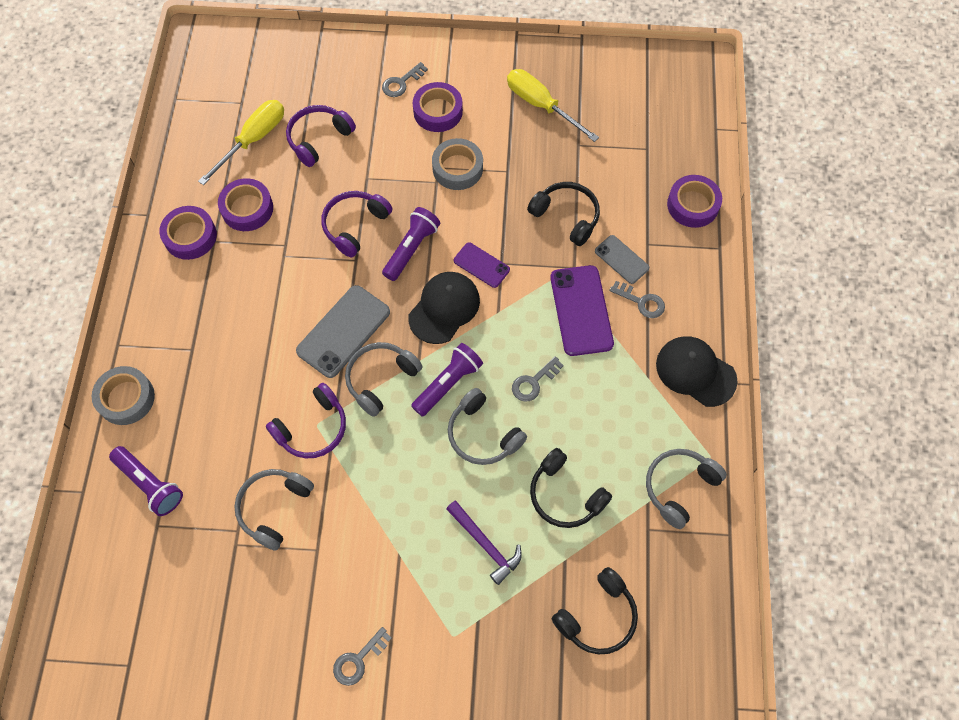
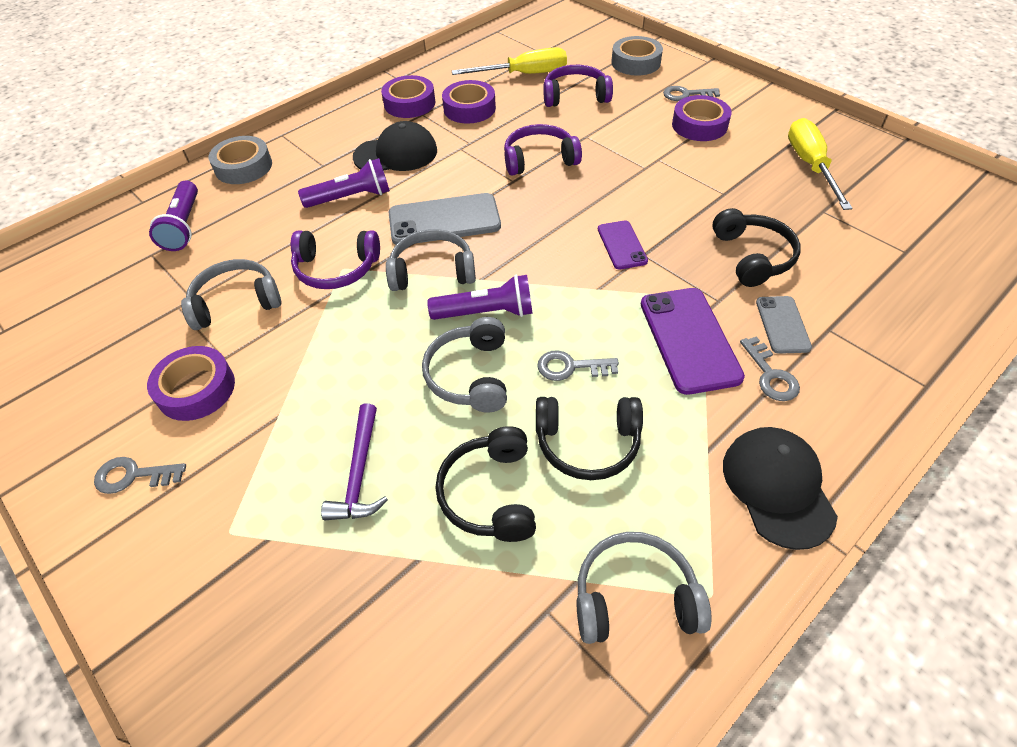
camera: 45 degrees right, 15 degrees down
(411, 249) = (569, 199): purple flashlight -> purple flashlight (351, 197)
(444, 308) = (549, 255): black cap -> black cap (396, 154)
(457, 168) = (676, 168): grey tape -> grey tape (635, 62)
(581, 310) = (689, 340): purple phone -> purple phone turned 45 degrees counterclockwise
(597, 617) = (384, 657): black headphones -> black headphones (587, 444)
(692, 205) = (923, 327): purple tape -> purple tape (196, 389)

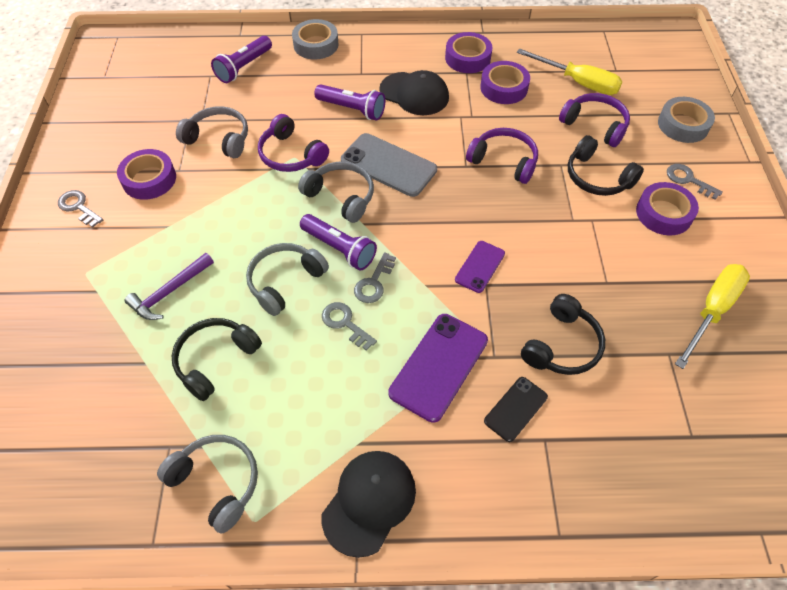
camera: 40 degrees right, 5 degrees up
(587, 444) = (297, 377): black headphones -> black headphones (597, 177)
(770, 375) = (460, 433): grey key -> grey key (374, 282)
(782, 324) = (515, 409): grey phone -> black phone

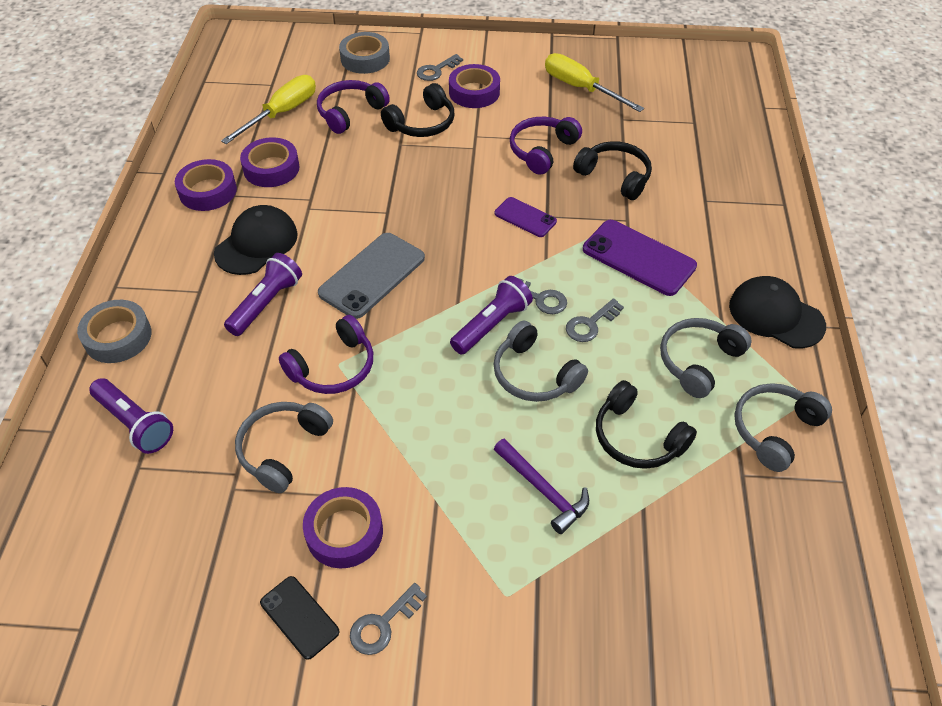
camera: 85 degrees left, 5 degrees down
(341, 196) = (414, 320): grey headphones -> grey headphones (698, 361)
(504, 161) = (386, 183): purple headphones -> purple headphones (542, 150)
(515, 409) = (678, 213): black phone -> black phone (299, 617)

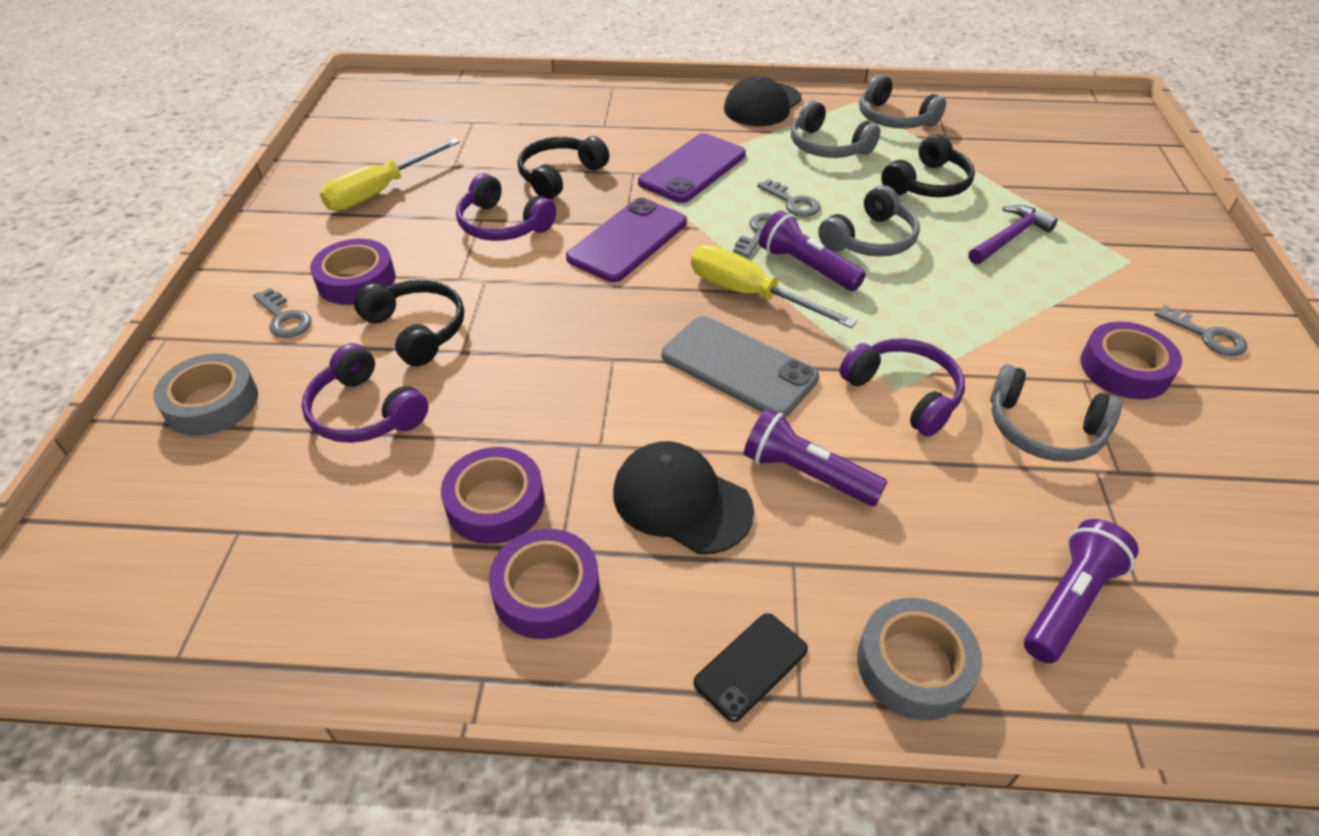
camera: 90 degrees left, 5 degrees down
(282, 113) = (338, 505): yellow screwdriver -> yellow screwdriver (749, 294)
(299, 617) = (1238, 396): black phone -> black phone (751, 666)
(525, 217) = (627, 240): purple phone -> purple phone, size x1.73

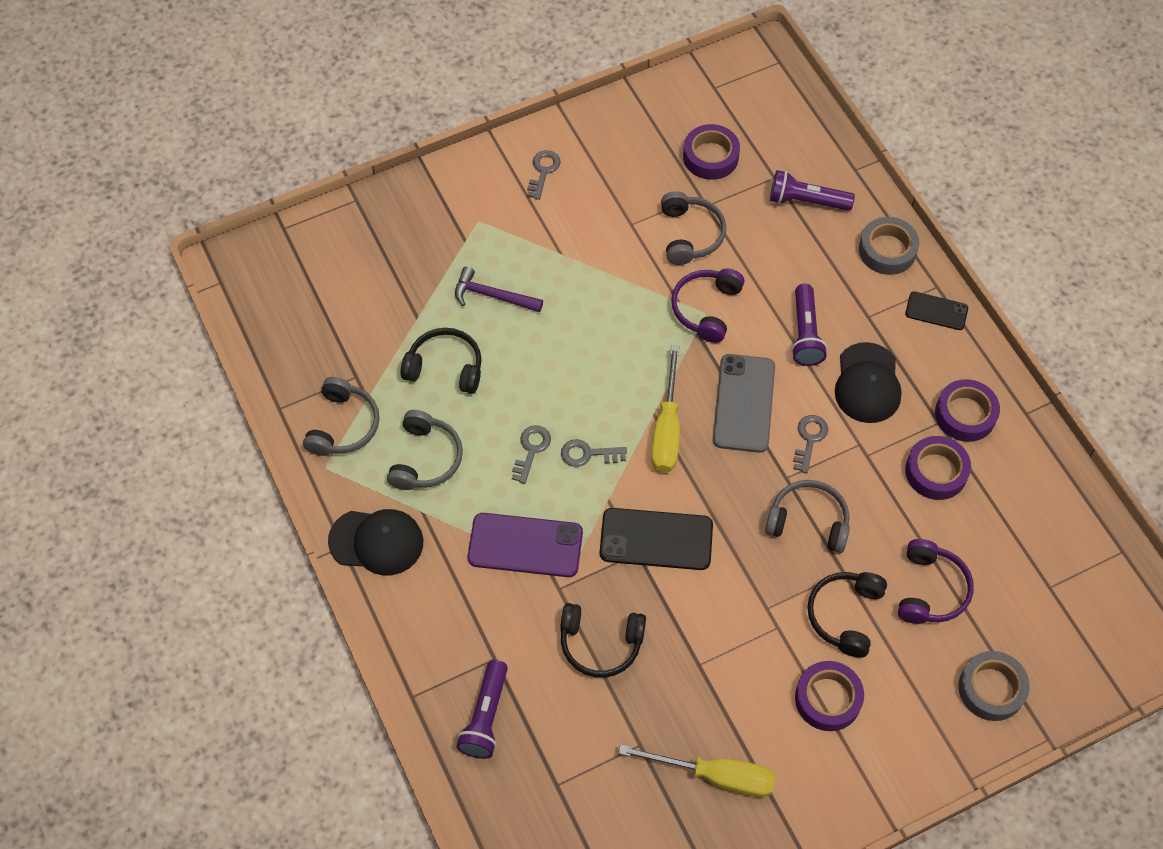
camera: 120 degrees left, 15 degrees up
(284, 318) = (897, 715): grey key -> grey key (809, 439)
(502, 225) = (695, 642): purple headphones -> none
(627, 240) = (656, 539): purple phone -> black phone
(807, 267) = (612, 407): purple flashlight -> purple flashlight (486, 716)
(870, 239) = (550, 380): grey headphones -> grey headphones (808, 521)
(1124, 369) = (606, 206): purple tape -> purple tape (710, 157)

